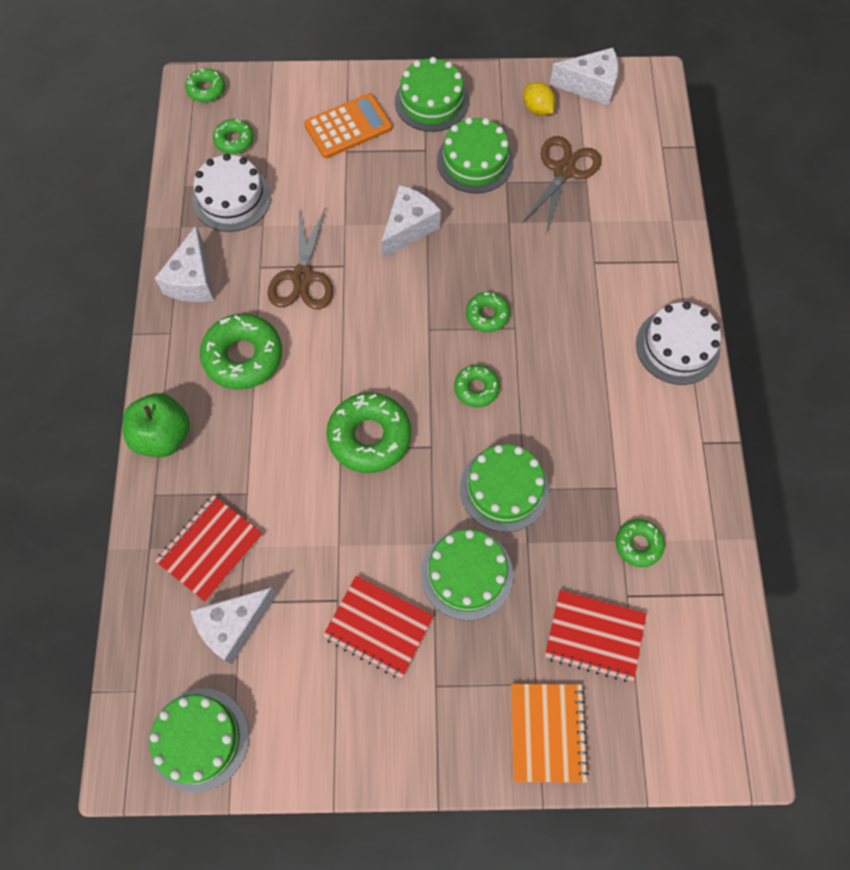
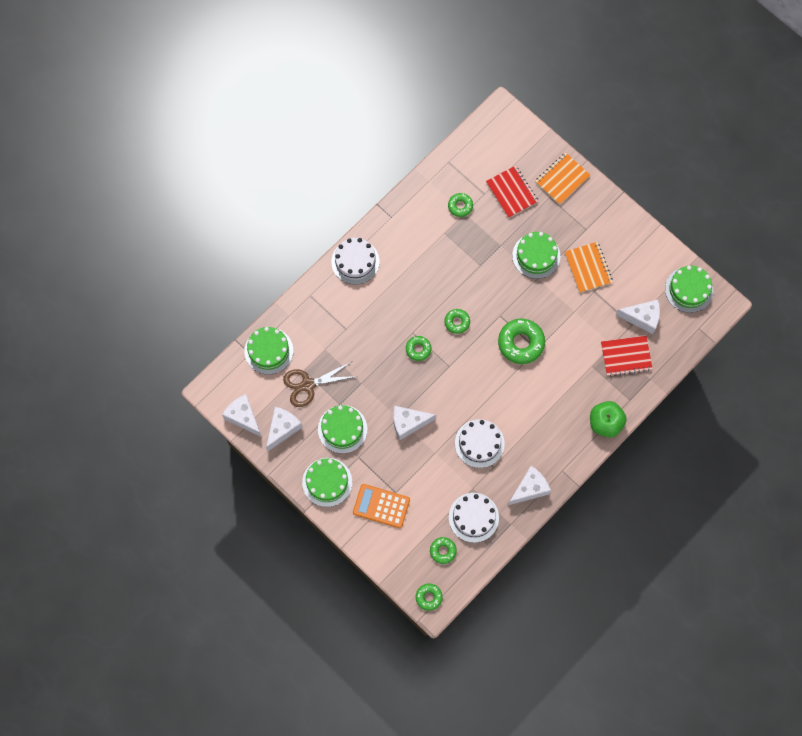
camera: 135 degrees left, 5 degrees up
(243, 356) = (540, 428): green donut -> none
(303, 277) = (479, 443): brown scissors -> white cake
(378, 627) = (588, 268): red notebook -> orange notebook
(504, 489) = (488, 273): green cake -> green cake (268, 351)
(537, 109) = (282, 429): yellow lemon -> white cheese

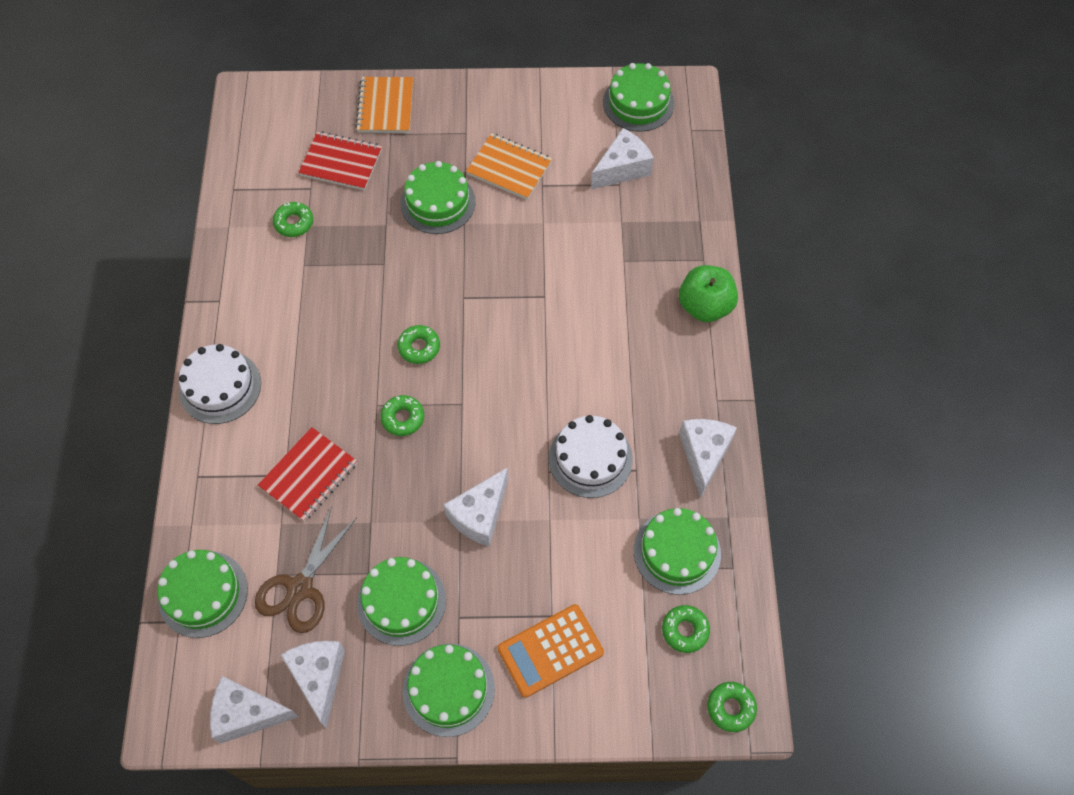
camera: 45 degrees left, 10 degrees down
(473, 517) = (677, 552): white cake -> green cake
(521, 343) = (518, 305): green donut -> none
(626, 356) = (649, 220): red notebook -> red notebook (309, 475)

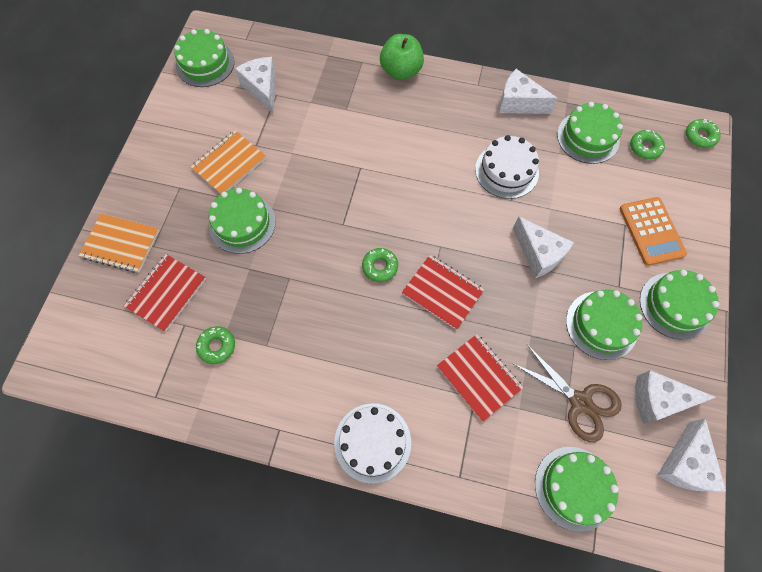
camera: 75 degrees left, 5 degrees up
(403, 418) = (442, 292): green donut -> red notebook

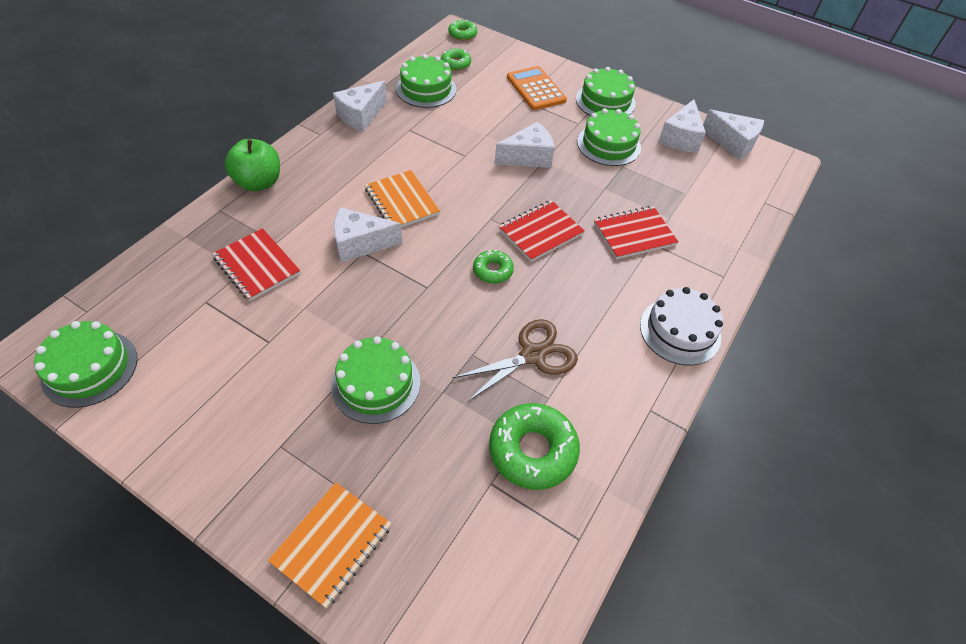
camera: 75 degrees left, 15 degrees down
(166, 293) = (437, 495): red notebook -> red notebook (257, 266)
(217, 346) = (532, 450): green donut -> green donut, size x1.81
(229, 164) = (278, 377): orange notebook -> orange notebook (401, 201)
(262, 89) = (186, 313): white cheese -> white cheese (360, 244)
(506, 171) = (431, 148): white cake -> none
(574, 487) = (743, 208): green cake -> none
(580, 402) = (672, 180): brown scissors -> brown scissors (532, 355)
(651, 231) = (536, 89): orange calculator -> orange calculator turned 120 degrees counterclockwise

